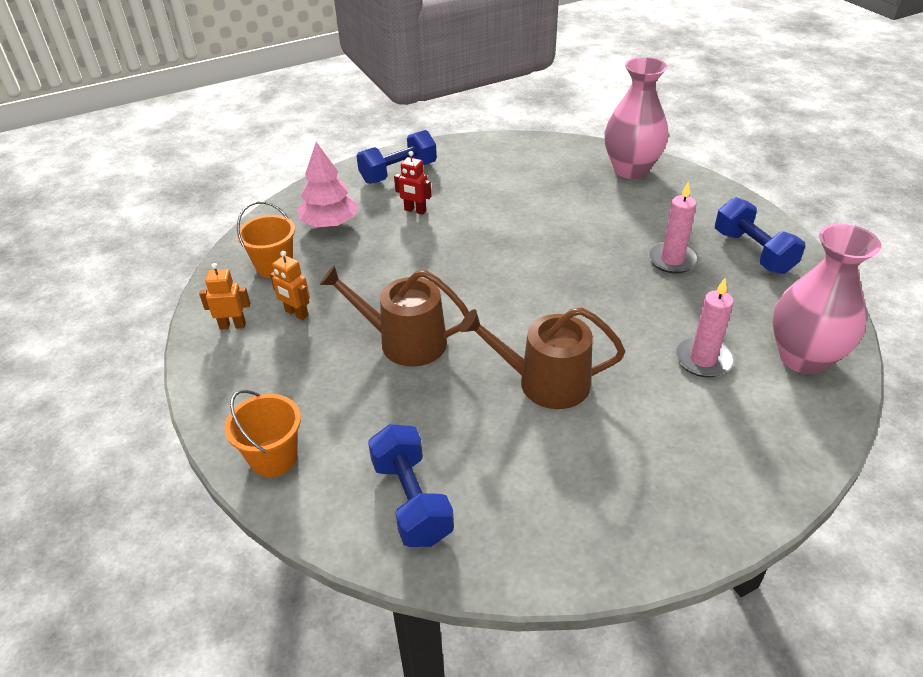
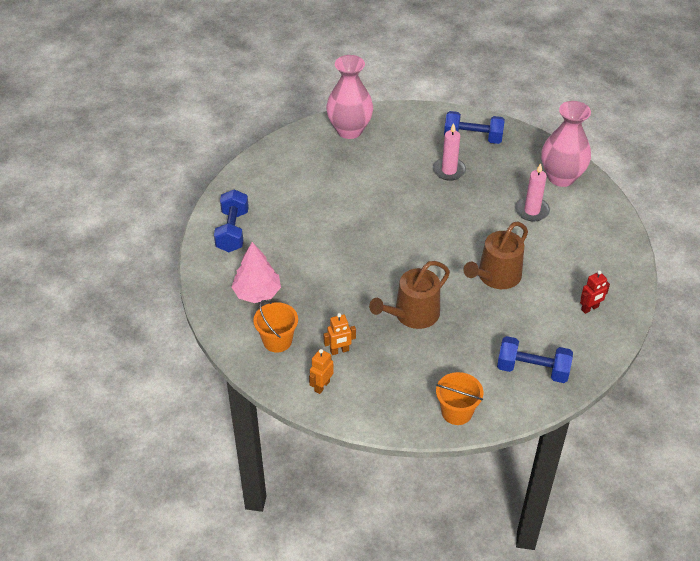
camera: 55 degrees left, 5 degrees up
(415, 210) = (287, 246): red robot -> red robot (590, 308)

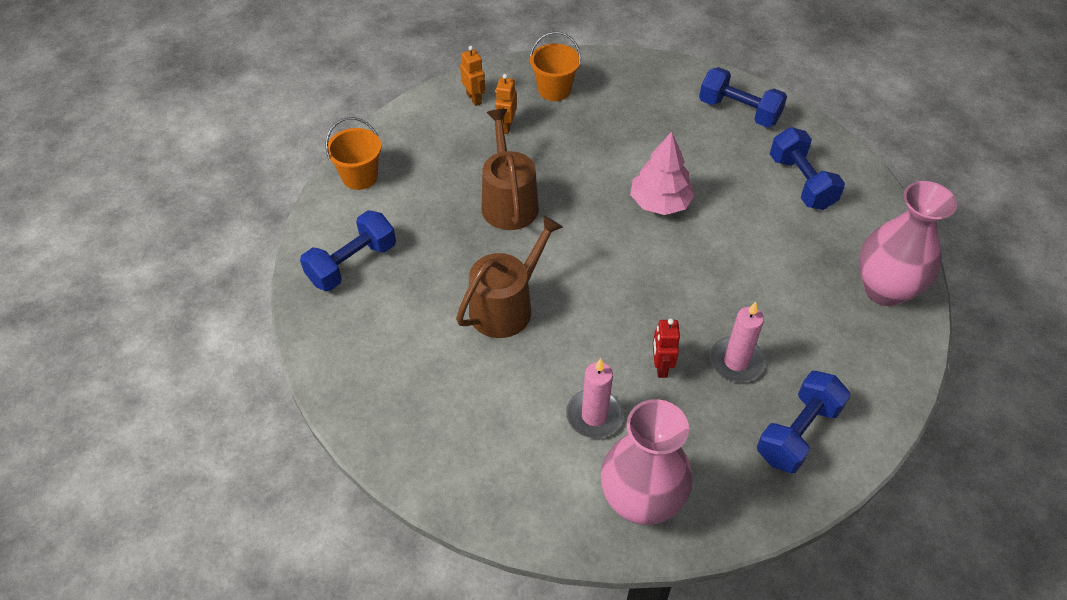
camera: 120 degrees right, 5 degrees up
(257, 293) = (630, 98): pink tree -> pink tree (660, 203)
(285, 183) = (801, 182): none -> blue dumbbell
(496, 276) = (506, 306): brown watering can -> brown watering can turned 60 degrees clockwise
(590, 308) = (384, 373): red robot -> red robot (661, 367)

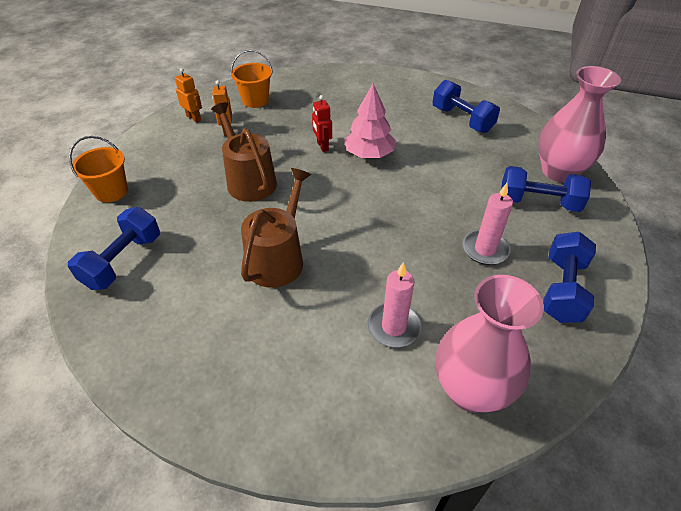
camera: 20 degrees left, 5 degrees down
(661, 367) = (429, 270): red robot -> red robot (322, 146)
(739, 111) = (395, 87): blue dumbbell -> blue dumbbell (538, 202)

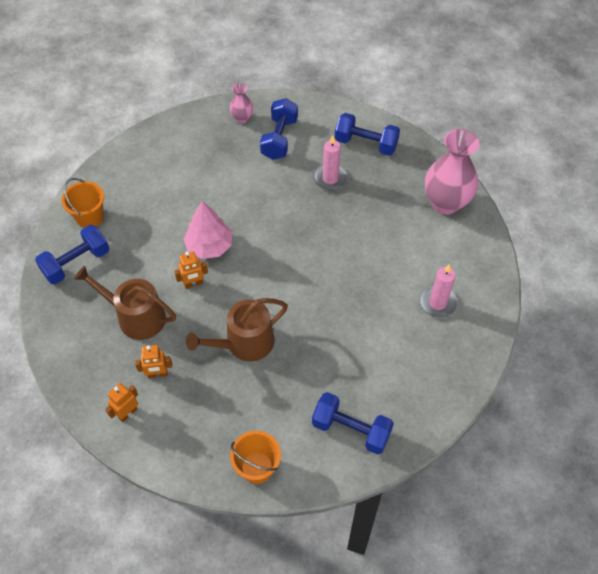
camera: 90 degrees left, 10 degrees up
(255, 100) = (98, 352): orange bucket -> orange bucket (90, 217)
(278, 258) = (344, 311): brown watering can -> brown watering can (136, 317)
(322, 146) = (193, 284): red robot -> orange robot
(393, 327) = (403, 238): pink candle -> pink candle (437, 303)
(462, 120) = (160, 170): blue dumbbell -> blue dumbbell (76, 263)
(558, 172) = (242, 118): pink vase -> pink vase, size x0.49

